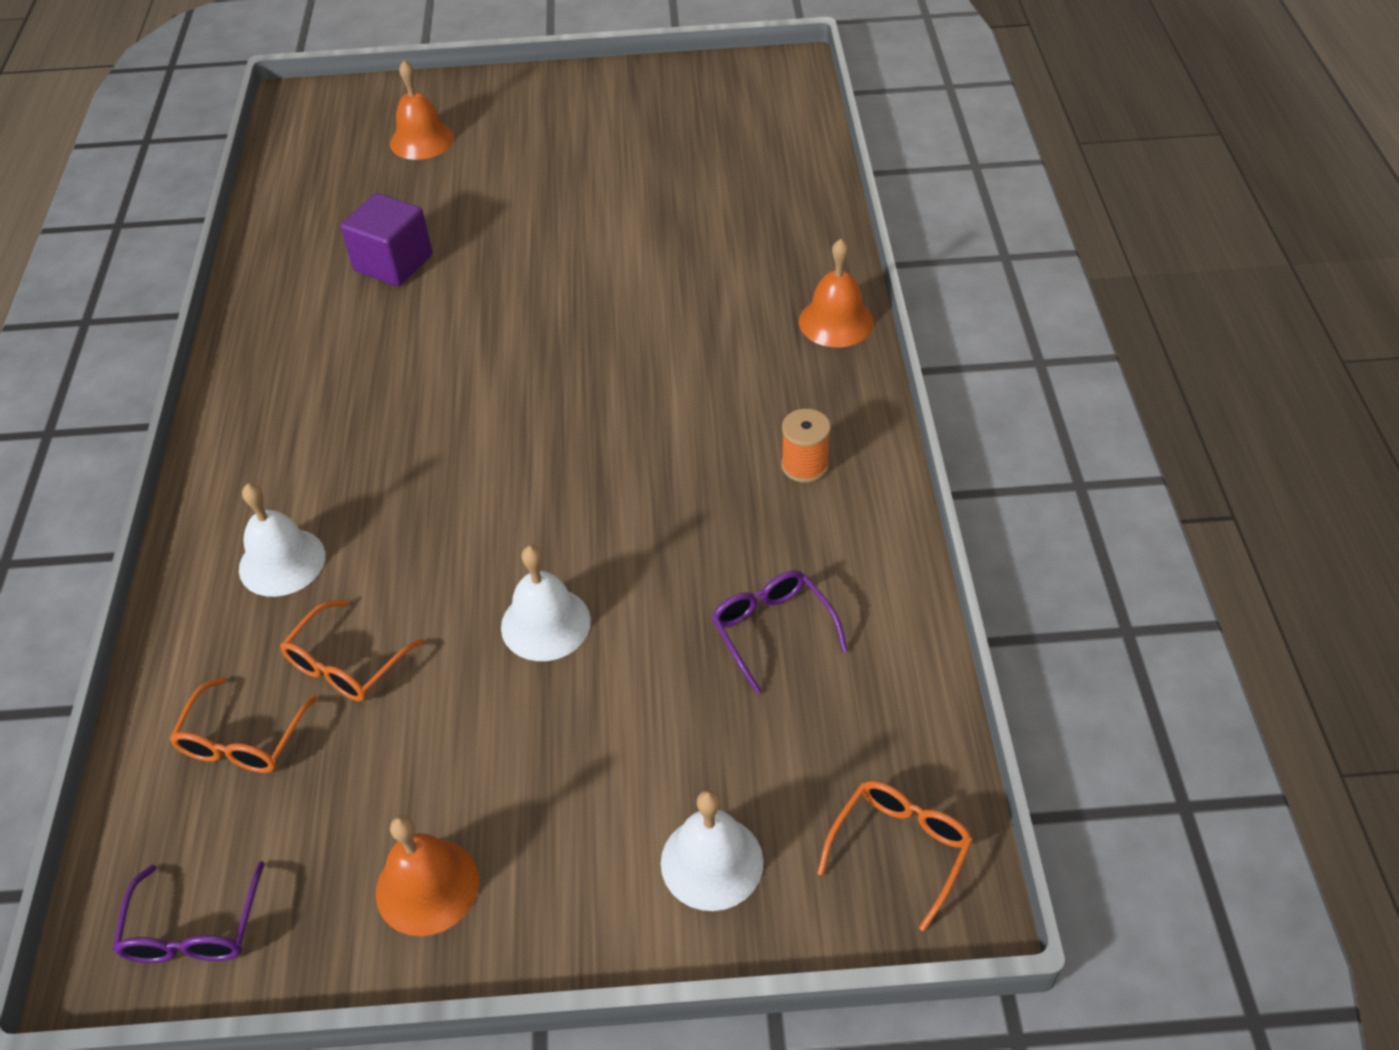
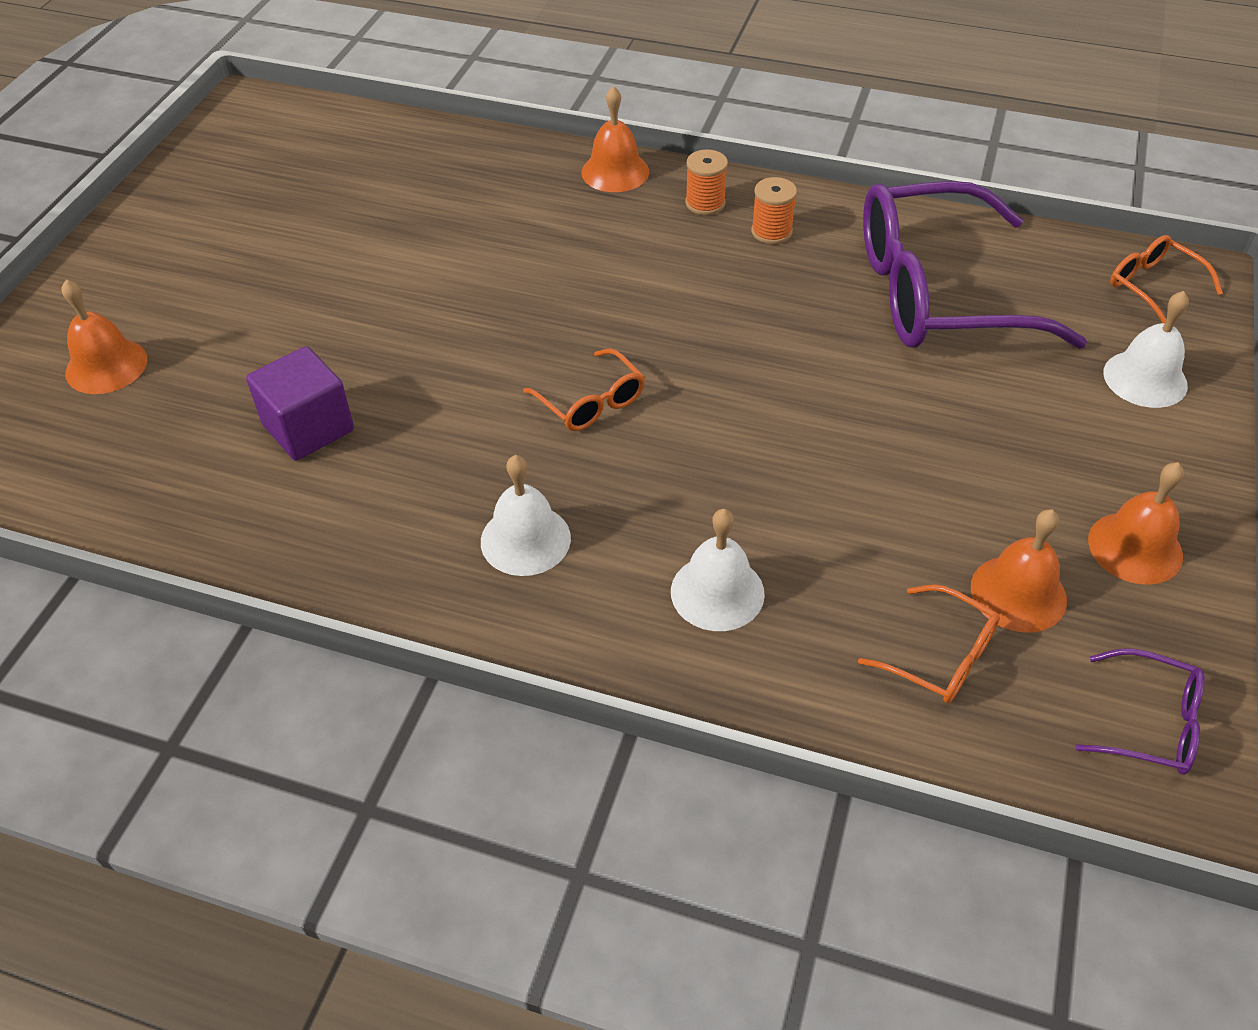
camera: 70 degrees left, 0 degrees up
(335, 789) = (1018, 593): none -> orange bell
(346, 664) = (874, 562): orange glasses -> orange glasses (591, 402)
(545, 623) = (878, 417): white bell -> white bell (525, 539)
(772, 630) = (937, 293): purple glasses -> purple glasses, size x2.32
(823, 401) = (705, 203): none -> orange spool

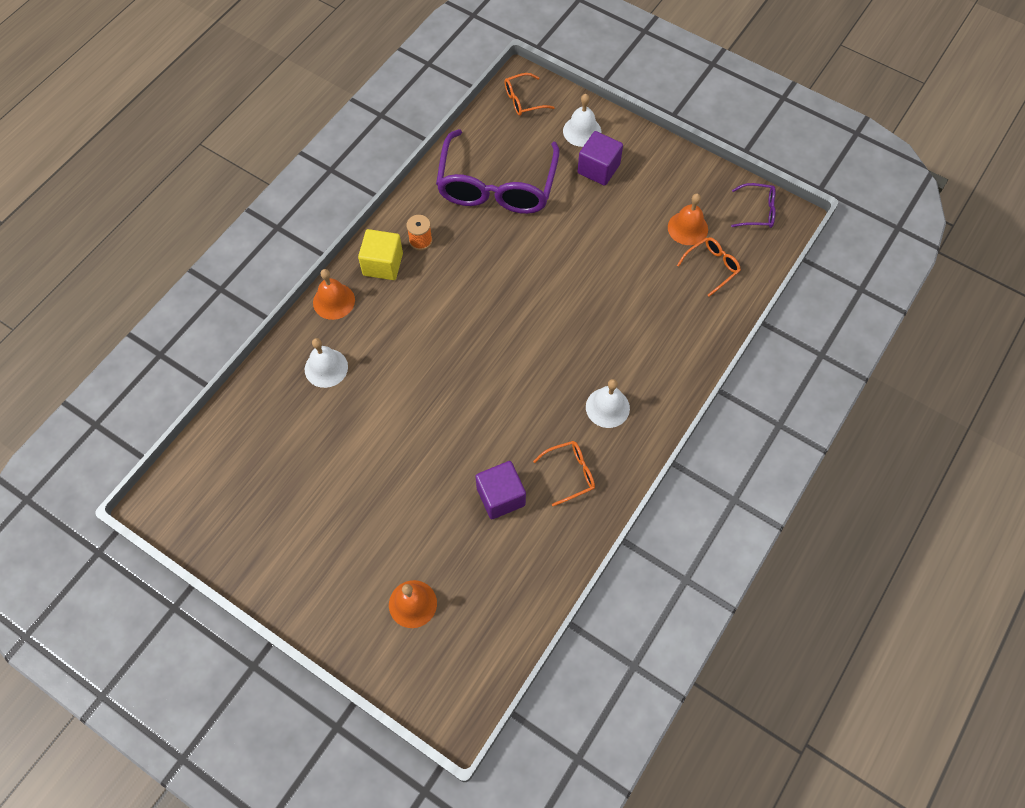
camera: 75 degrees left, 15 degrees up
(591, 402) = (525, 358): orange glasses -> orange glasses (570, 473)
(705, 203) = (383, 264): orange spool -> yellow cube
(717, 592) = (659, 337): white bell -> white bell (326, 368)
(1071, 420) = (598, 169): none -> purple cube
(1135, 547) = (675, 178): orange bell -> none
(1151, 723) = (757, 211): purple glasses -> purple glasses turned 60 degrees clockwise

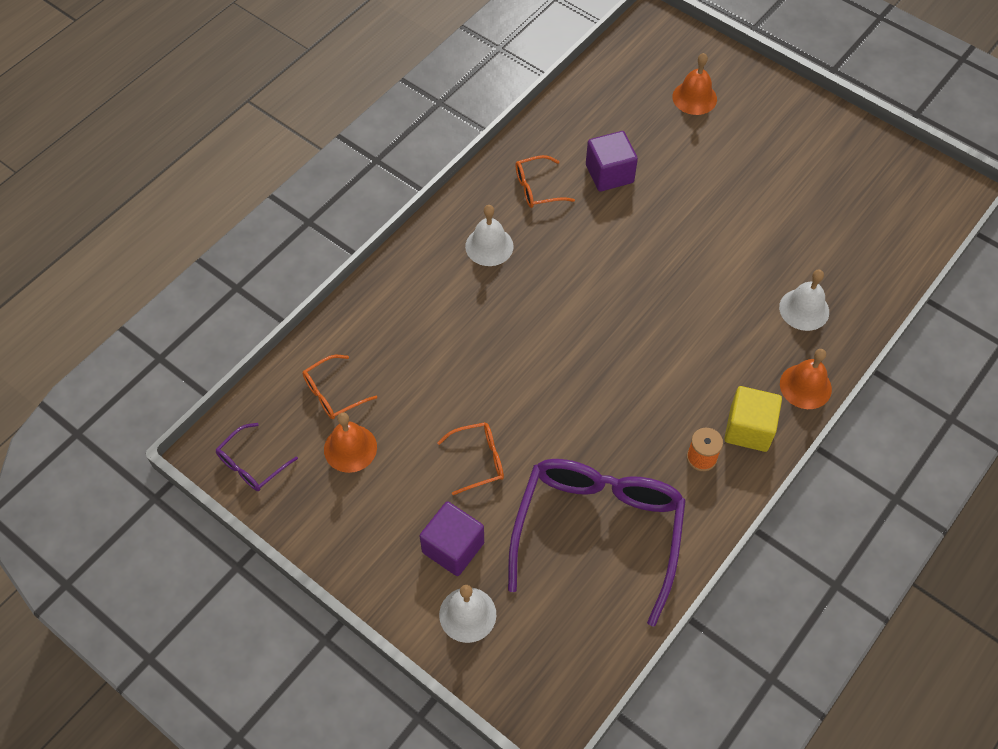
camera: 175 degrees left, 5 degrees down
(523, 100) = (551, 680): orange glasses -> orange glasses (479, 460)
(757, 211) = (251, 465): purple glasses -> purple glasses turned 60 degrees counterclockwise

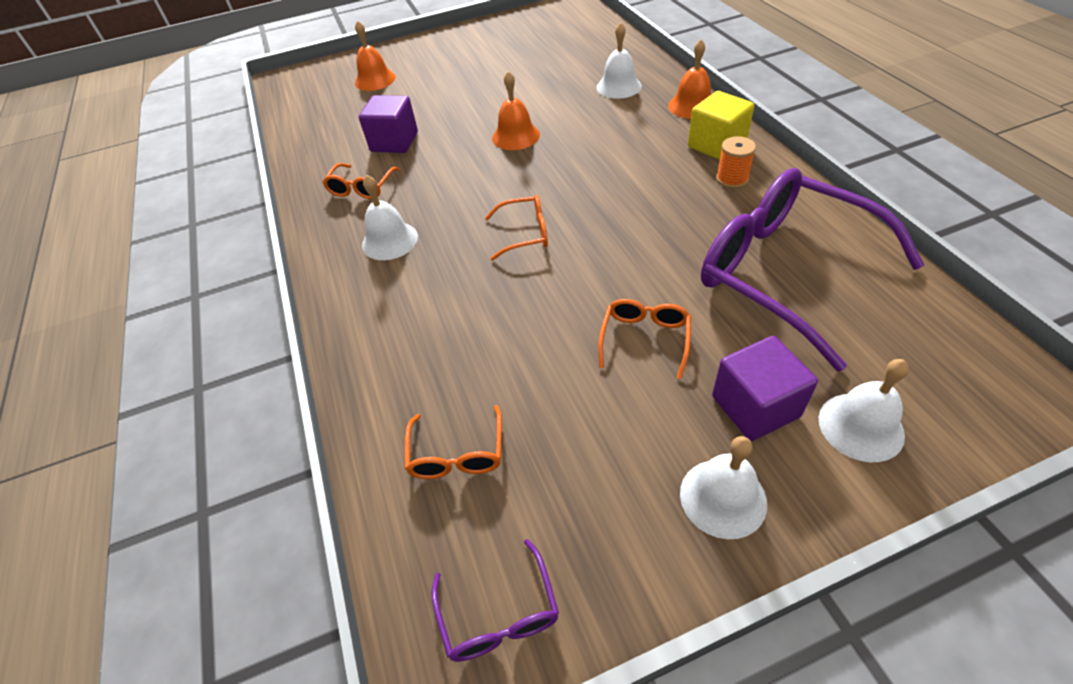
camera: 55 degrees left, 10 degrees down
(350, 448) = (551, 466): orange bell -> orange bell (515, 136)
(374, 549) = (723, 498): none -> white bell
(546, 333) = (525, 234): none -> orange glasses

